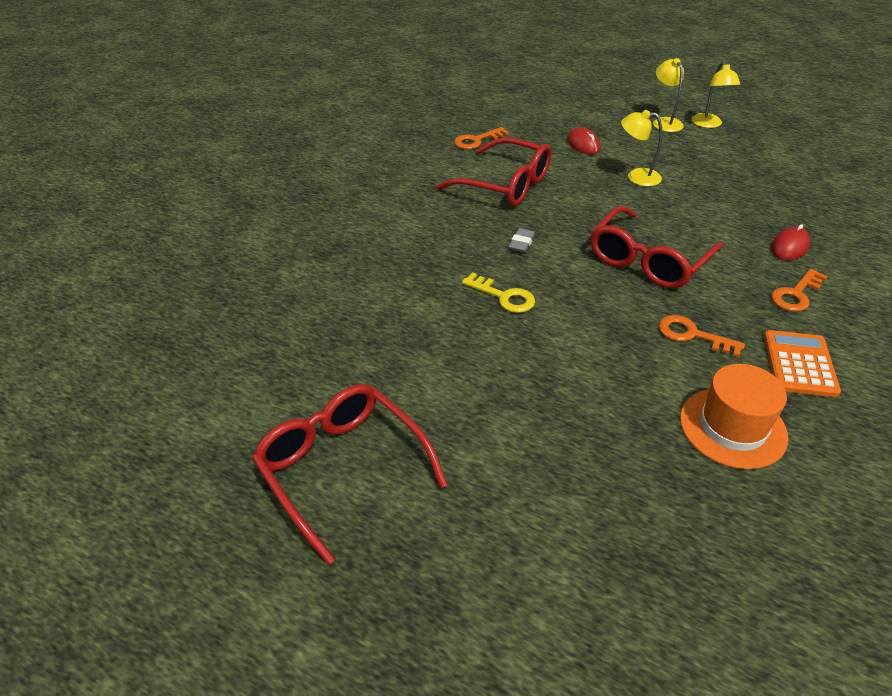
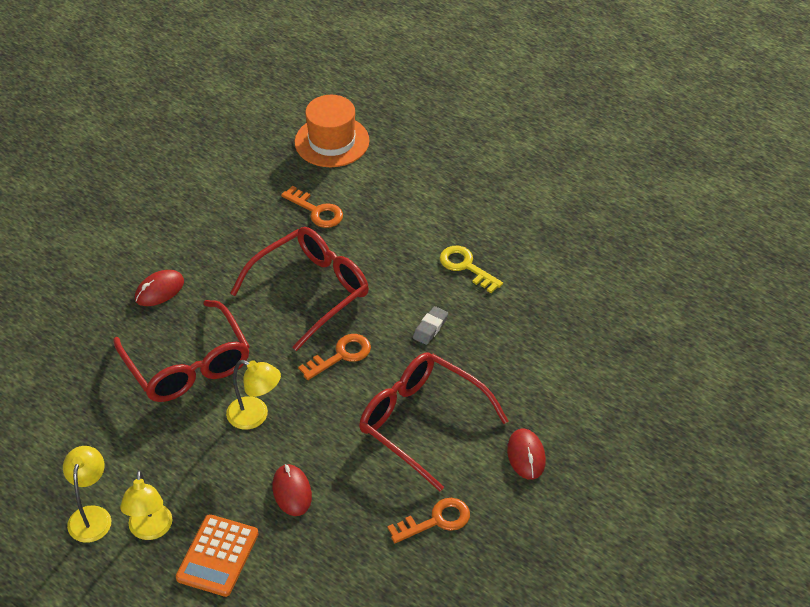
camera: 170 degrees left, 5 degrees up
(342, 469) = (613, 146): red glasses -> red glasses (188, 365)
(419, 175) = (526, 456): none -> red mouse
(796, 294) = (198, 238): orange key -> orange key (341, 355)
(799, 364) = (247, 178): orange calculator -> orange calculator (217, 556)

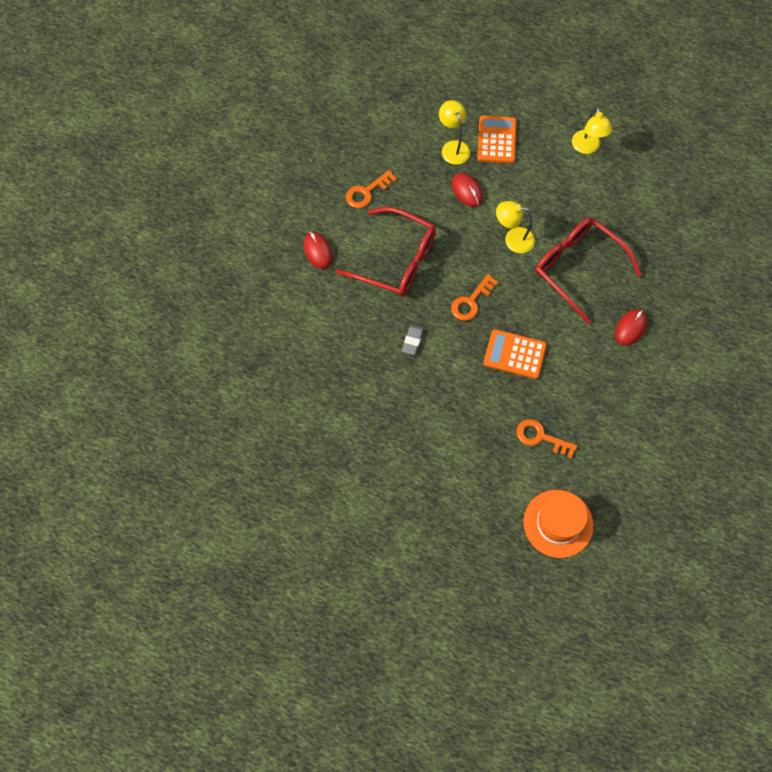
camera: 165 degrees right, 20 degrees up
(150, 530) = (545, 146): yellow lamp -> yellow lamp (453, 147)
(311, 291) = (514, 354): red glasses -> orange calculator
(466, 267) = (400, 407): yellow key -> none

